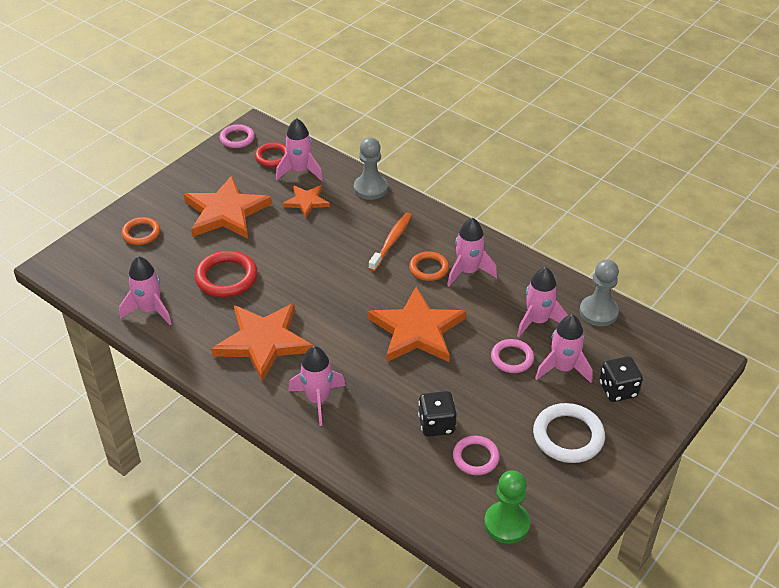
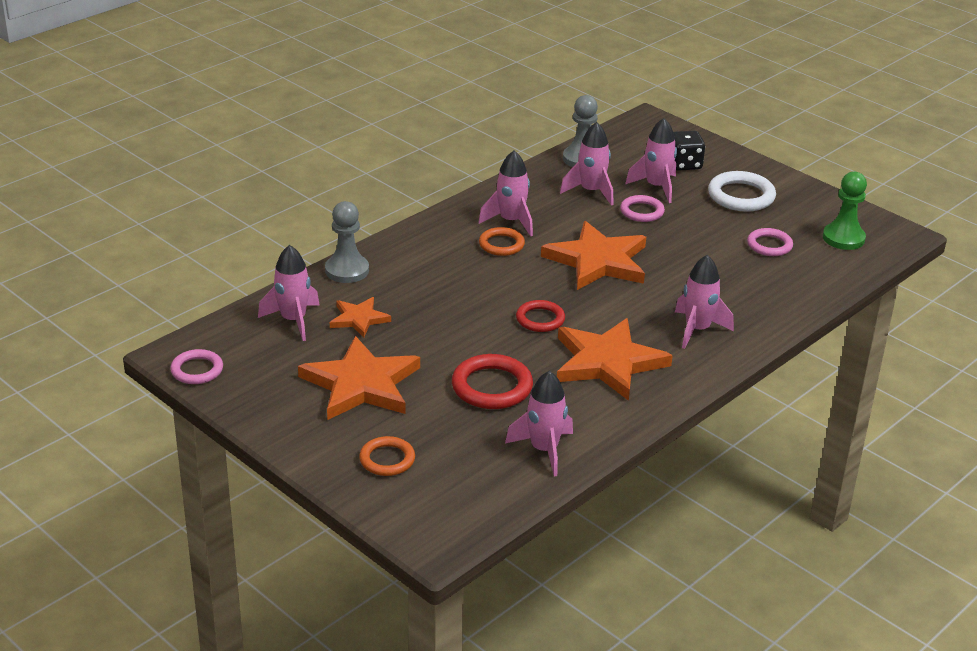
camera: 85 degrees left, 10 degrees down
(273, 157) = (253, 341): red ring -> red ring (540, 319)
(391, 241) = (450, 264): orange toothbrush -> none
(436, 424) = (729, 262): black dice -> none

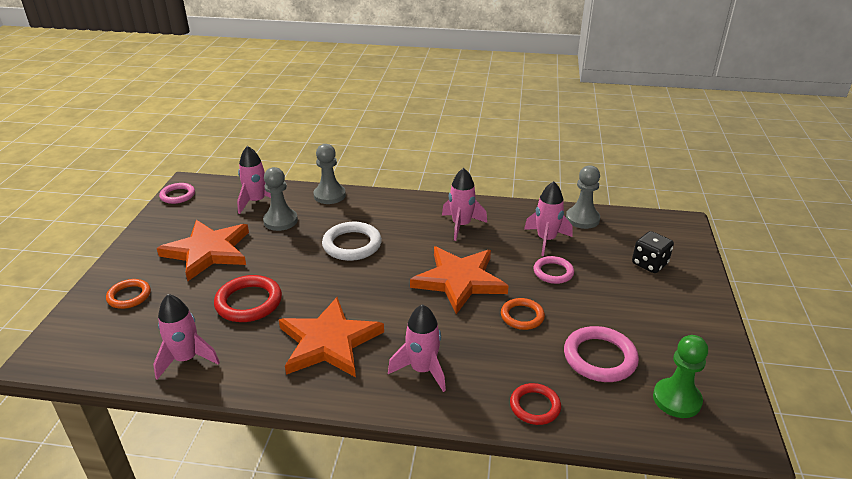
camera: 55 degrees right, 0 degrees up
(359, 319) = (280, 221): orange star -> grey pawn
(501, 244) = (428, 234): orange ring -> orange ring (522, 316)
(540, 319) = (353, 287): red ring -> red ring (535, 406)
(656, 187) = (597, 265): pink rocket -> none
(741, 196) = (650, 310): white ring -> white ring (352, 245)
(769, 245) = (599, 358): pink ring -> pink ring, size x1.55

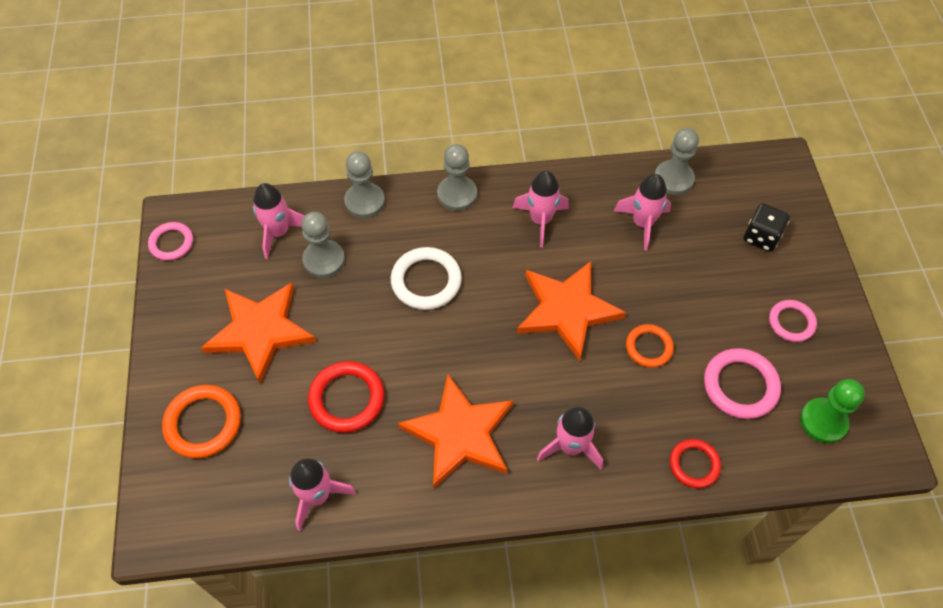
camera: 15 degrees left, 25 degrees up
(129, 296) = (203, 423): orange ring -> orange ring, size x1.55
(401, 202) = (457, 194): none -> grey pawn
(553, 272) = (663, 273): pink ring -> pink ring (791, 322)

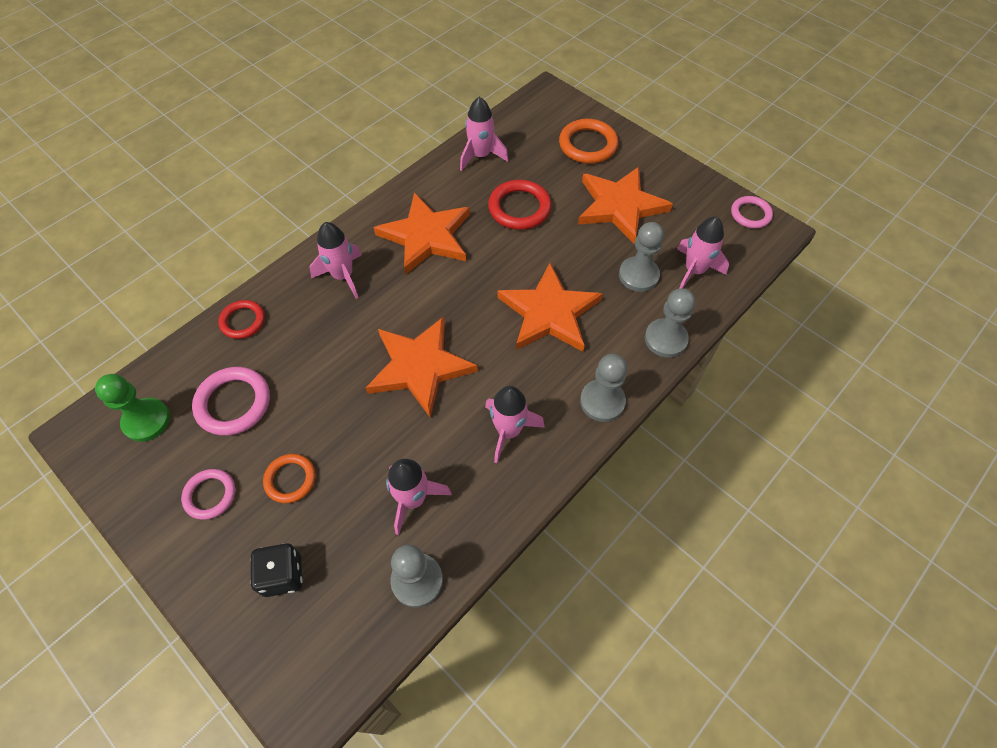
camera: 140 degrees right, 0 degrees up
(426, 281) = (549, 313): white ring -> orange star
(649, 347) = (330, 383): orange ring -> orange ring (290, 479)

